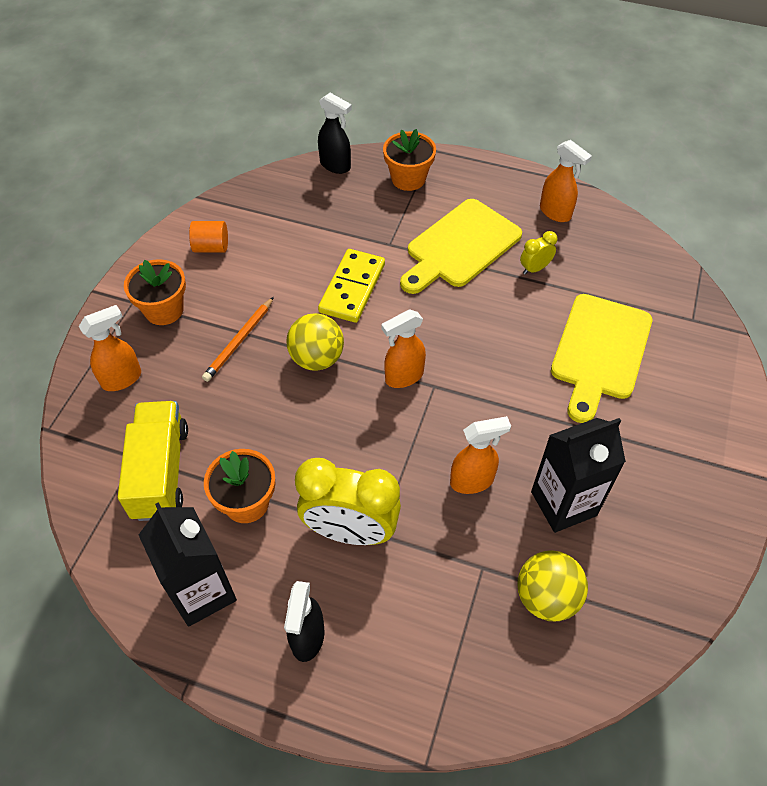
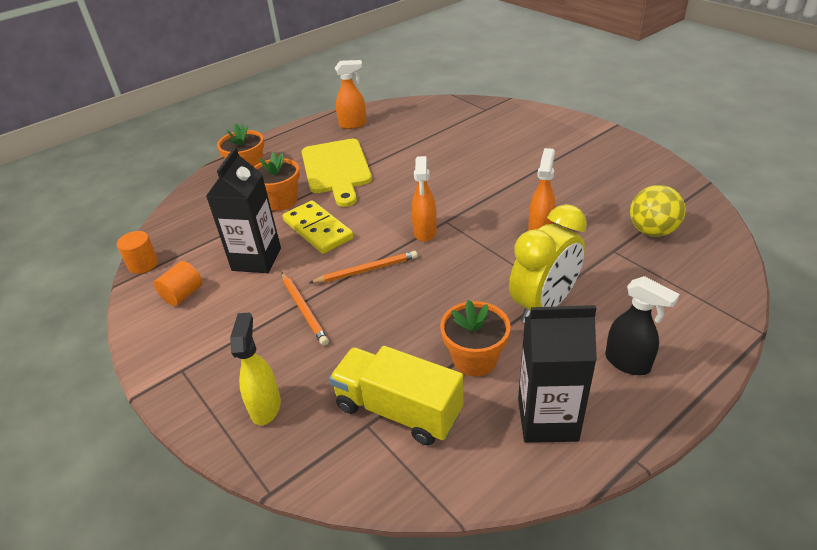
camera: 55 degrees left, 15 degrees down
(122, 379) = (265, 406): orange spray bottle -> yellow spray bottle
(164, 310) = (217, 349): orange flower pot -> orange flower pot (281, 201)
(232, 196) = (143, 264): none -> orange cylinder
(317, 358) = (366, 270): yellow ball -> orange pencil
(335, 165) = (189, 198): black spray bottle -> none
(534, 268) = (389, 147): yellow clock -> none
(563, 503) = (584, 200): black carton -> black carton (256, 259)
(600, 351) = (479, 147): yellow cutting board -> none

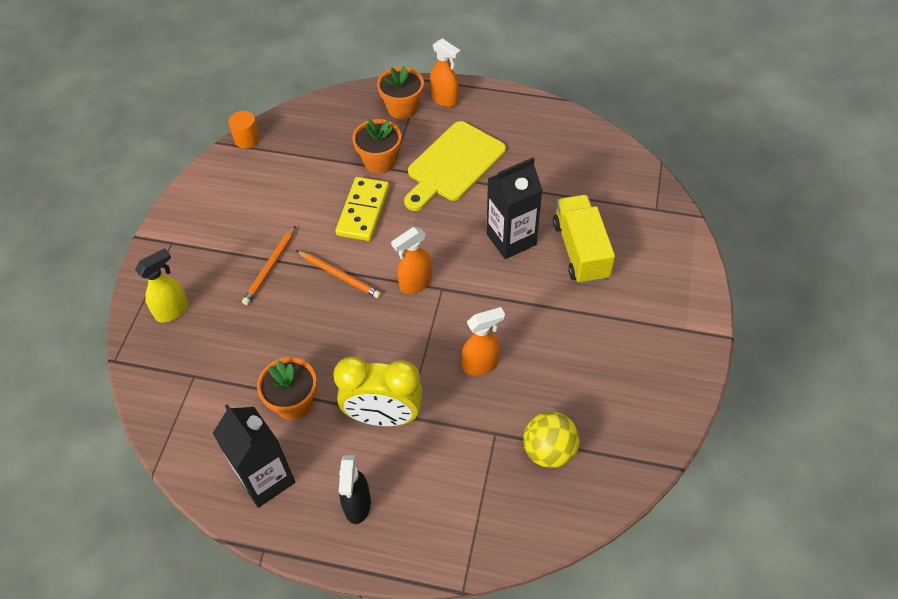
camera: 50 degrees right, 15 degrees up
(183, 295) = (235, 187): orange cylinder -> none
(256, 259) = (300, 199): black carton -> black carton (511, 239)
(353, 124) = (533, 126): orange spray bottle -> orange spray bottle (445, 99)
(398, 410) = (217, 385): yellow truck -> yellow truck (580, 251)

